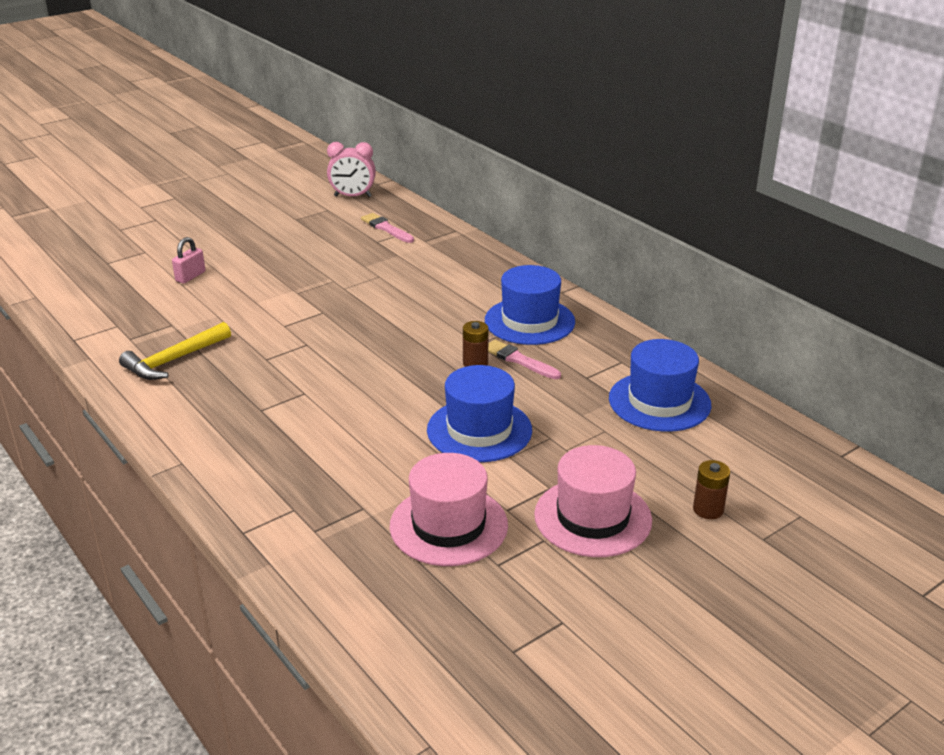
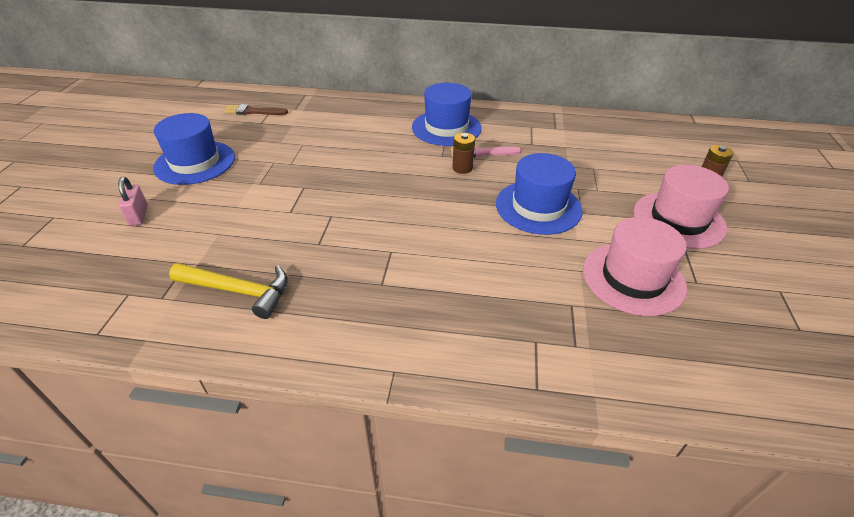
camera: 45 degrees left, 10 degrees up
(173, 360) = (239, 291): yellow hammer -> yellow hammer turned 75 degrees counterclockwise
(352, 196) = (189, 100): pink clock -> none
(386, 228) = (253, 111): pink brush -> brown brush
(659, 402) = (586, 138): blue hat -> blue hat (195, 162)

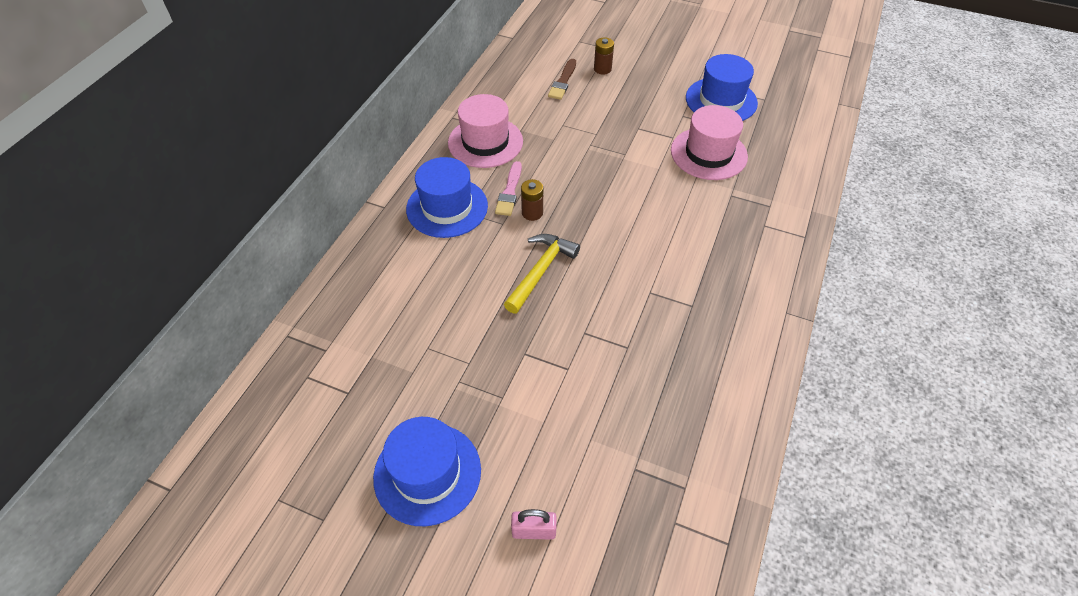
camera: 75 degrees left, 10 degrees up
(239, 291) = (685, 417): yellow hammer -> yellow hammer (541, 271)
(253, 111) = (309, 402): brown brush -> brown brush (563, 81)
(538, 207) = (611, 177): blue hat -> blue hat (721, 100)
(678, 220) = (648, 104): pink hat -> pink hat (485, 142)

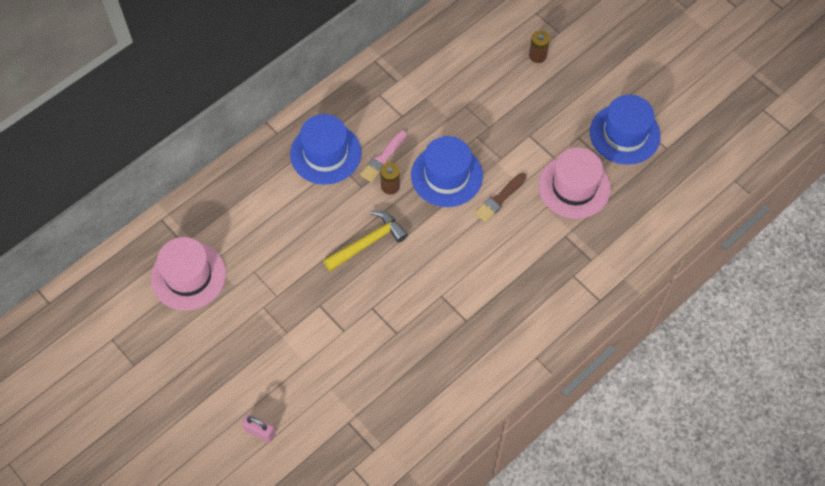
camera: 25 degrees right, 10 degrees up
(427, 473) = (211, 364): blue hat -> blue hat (446, 175)
(485, 142) = (389, 99): pink hat -> pink hat (188, 276)
(563, 81) = (492, 57): brown brush -> brown brush (500, 199)

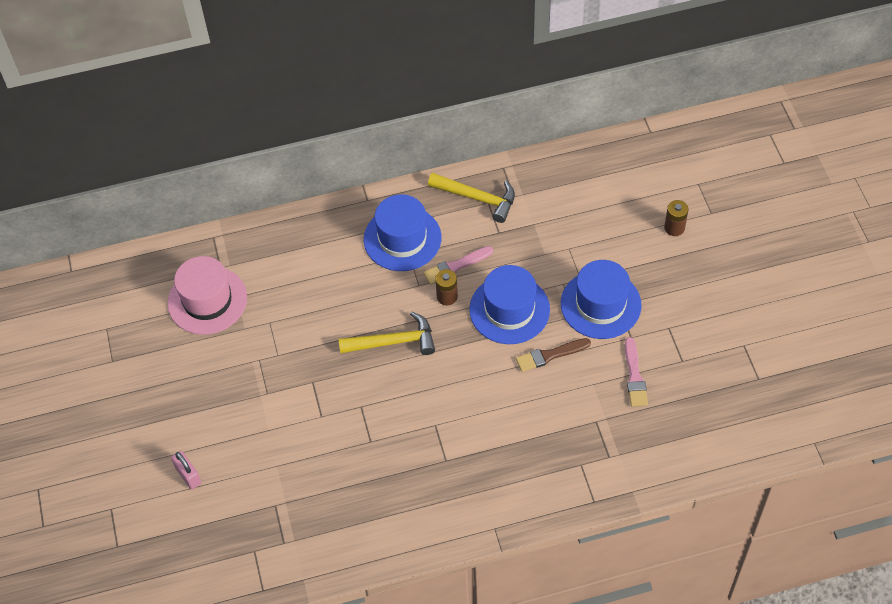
camera: 30 degrees right, 5 degrees down
(368, 94) = (478, 198): none -> yellow hammer
(574, 187) = (634, 376): pink hat -> pink brush
(624, 134) = (721, 345): blue hat -> blue hat (600, 304)

